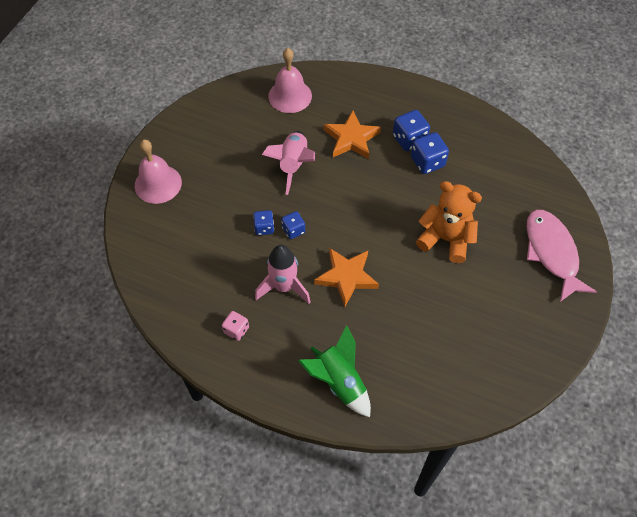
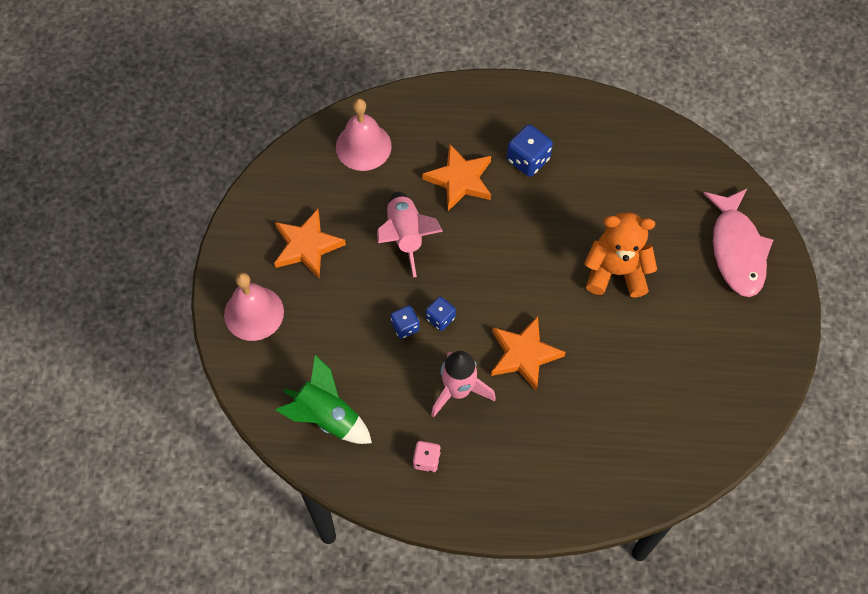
camera: 20 degrees left, 5 degrees up
(218, 150) = (307, 246): none -> orange star
(339, 382) = (565, 479): green rocket -> green rocket (327, 417)
(427, 162) = (559, 182): blue dice -> none
(552, 253) = (736, 250): pink fish -> pink fish turned 150 degrees counterclockwise

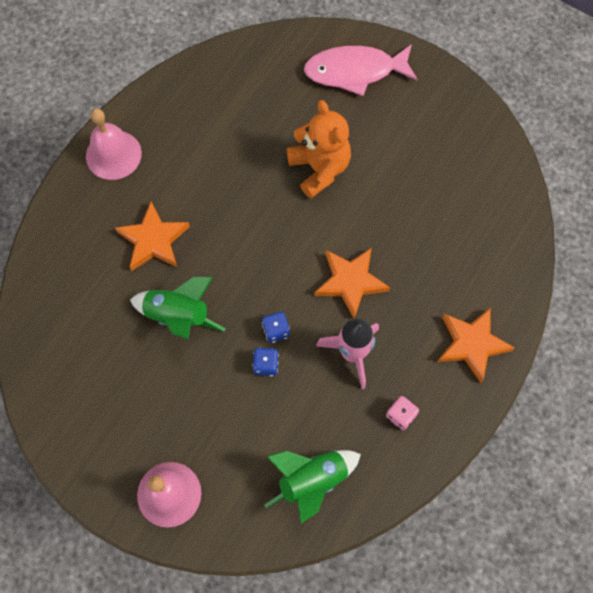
camera: 60 degrees left, 5 degrees up
(307, 246) = (132, 408): orange star -> orange star (472, 344)
(363, 146) = (63, 303): pink bell -> pink bell (113, 154)
(405, 236) = (178, 316): pink rocket -> green rocket
(528, 160) = (171, 175): blue dice -> none
(616, 272) = (319, 168): orange teddy bear -> orange teddy bear turned 120 degrees clockwise
(736, 250) = (355, 71): pink fish -> pink fish turned 150 degrees clockwise

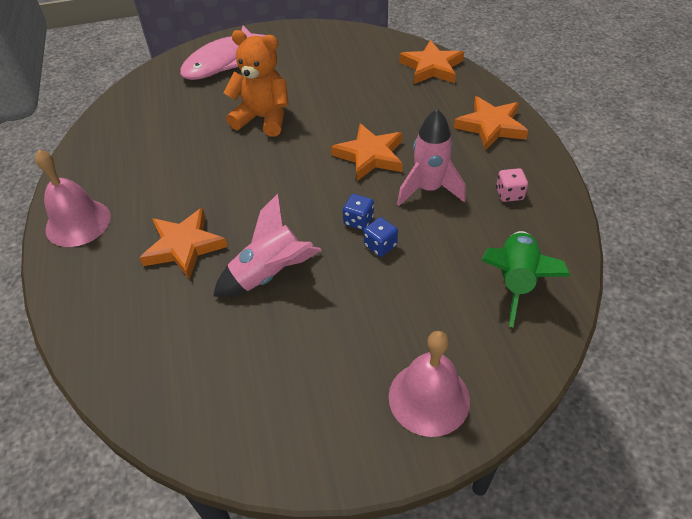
camera: 45 degrees left, 20 degrees down
(178, 316) = (270, 274): green rocket -> pink rocket
(509, 238) = (431, 67): none -> orange star

